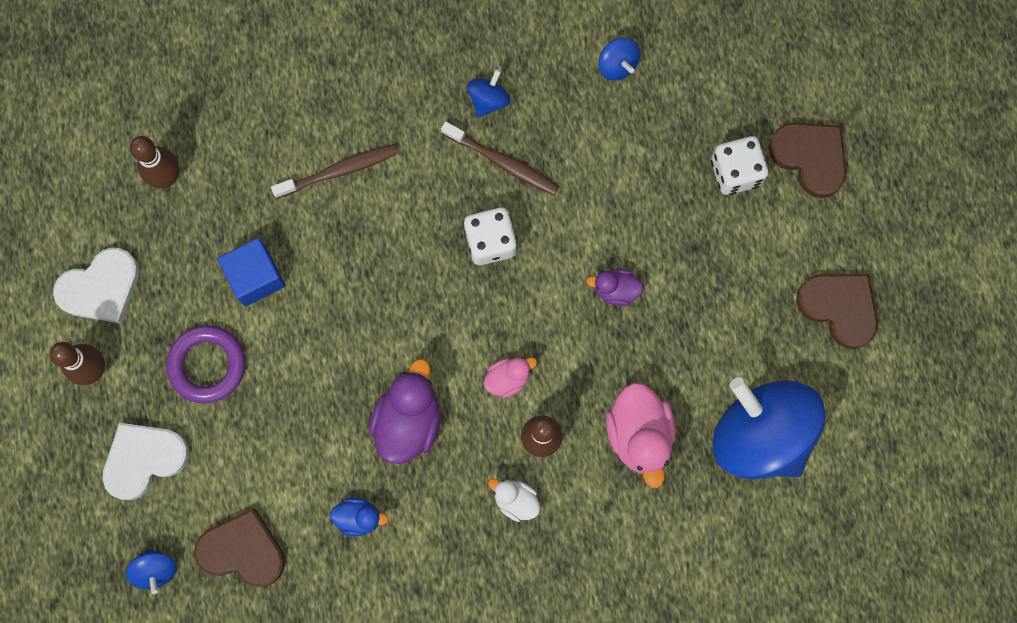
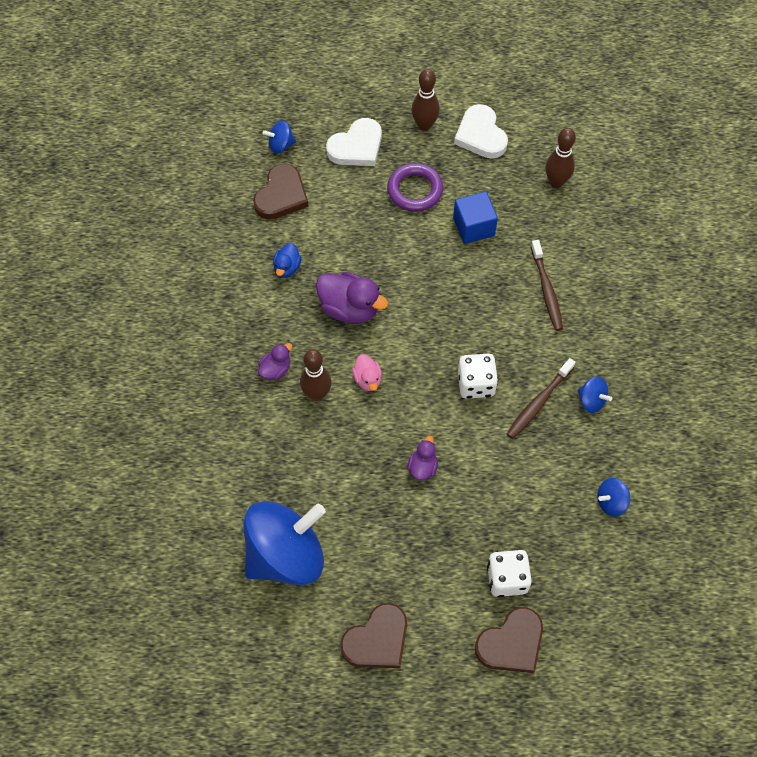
camera: 100 degrees right, 15 degrees down
(144, 459) = (356, 147): white heart -> white heart turned 75 degrees clockwise
(515, 500) = (275, 369): white duck -> purple duck
(639, 435) = (305, 464): pink duck -> none

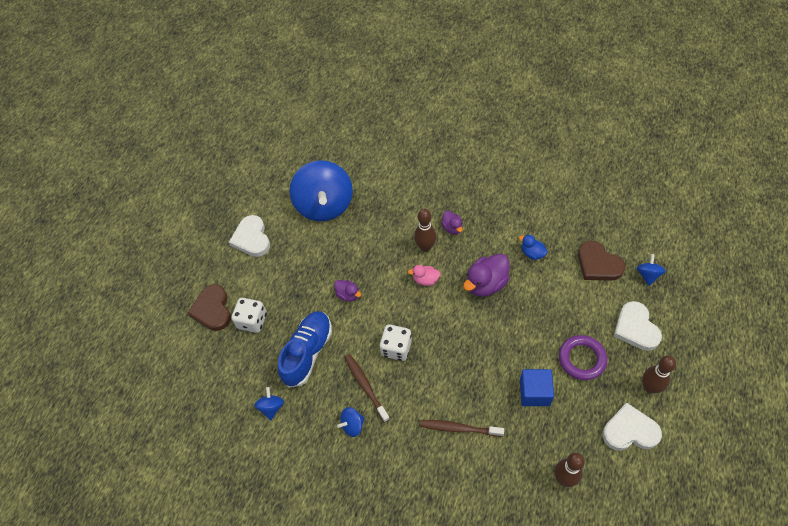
camera: 115 degrees right, 5 degrees down
(377, 640) = (252, 238): brown heart -> white heart
(523, 487) = (308, 352): none -> blue shoe

